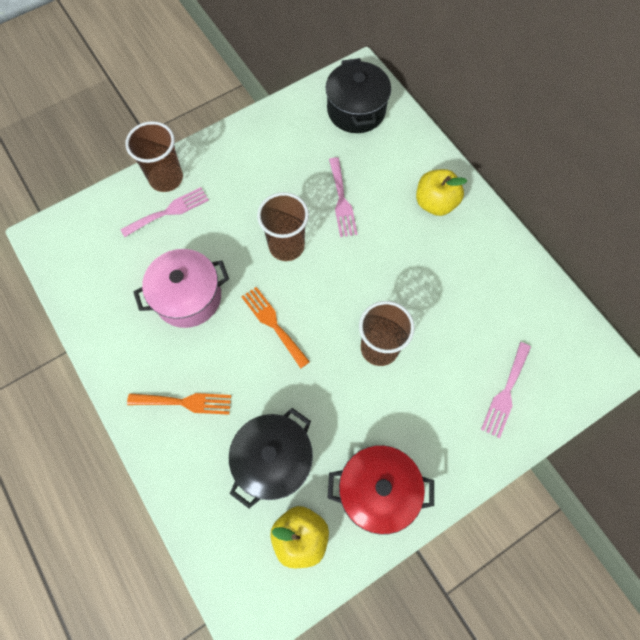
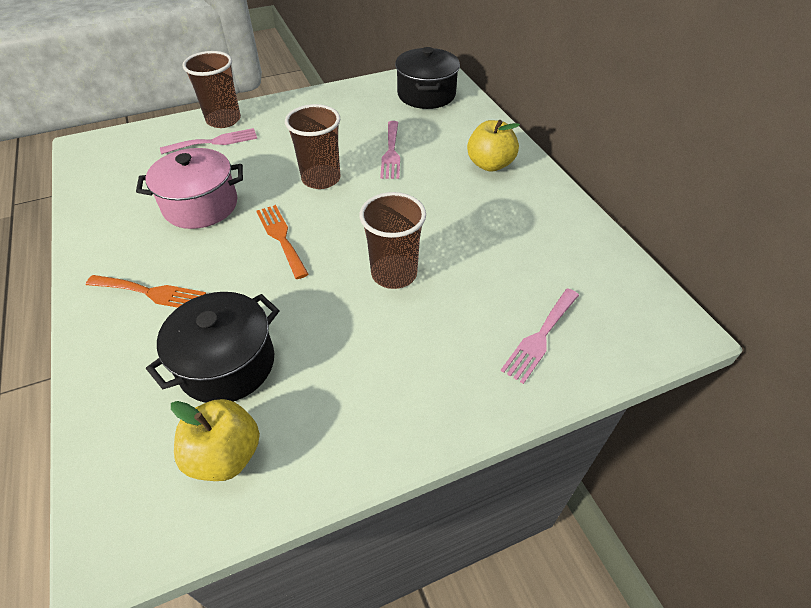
camera: 10 degrees right, 20 degrees down
(377, 491) = (346, 418): red pot -> none

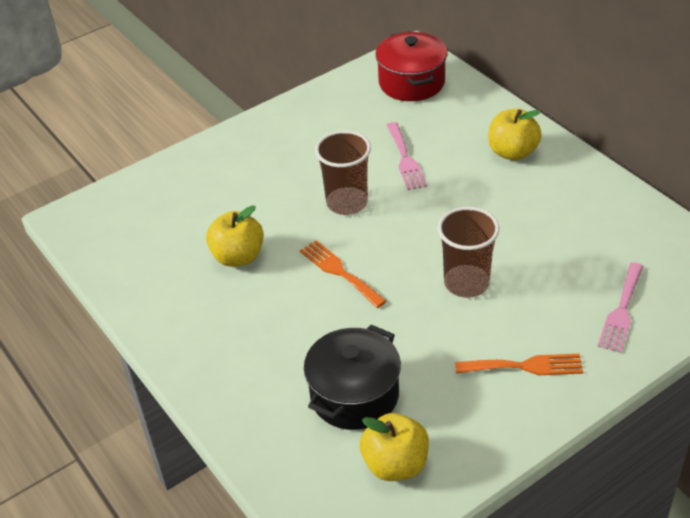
camera: 10 degrees left, 5 degrees down
(151, 292) = (243, 351): orange fork -> orange fork (525, 366)
(201, 205) = (238, 257): pink pot -> yellow apple
(214, 142) = (209, 184): pink fork -> none
(223, 120) = (203, 157): brown cup -> none
(426, 94) = (411, 83): black pot -> red pot

